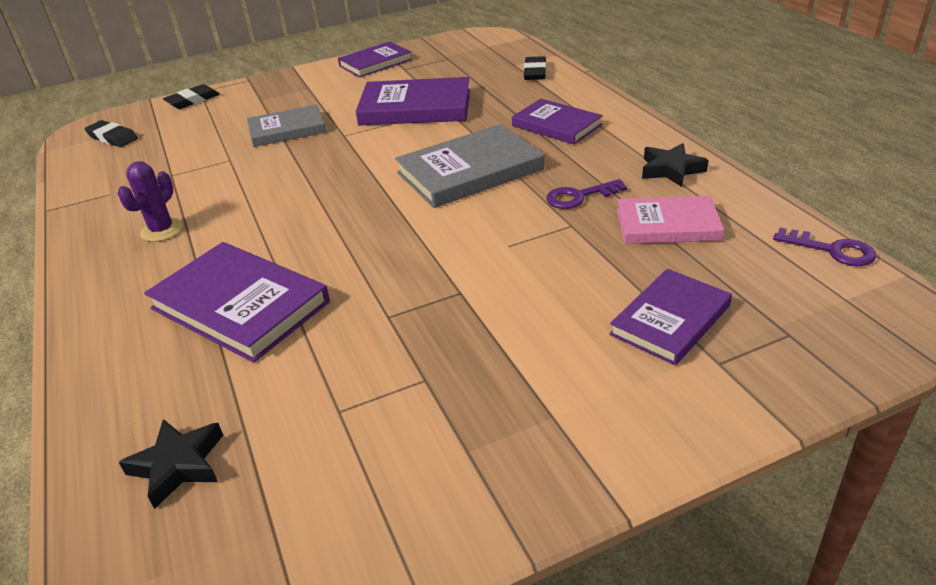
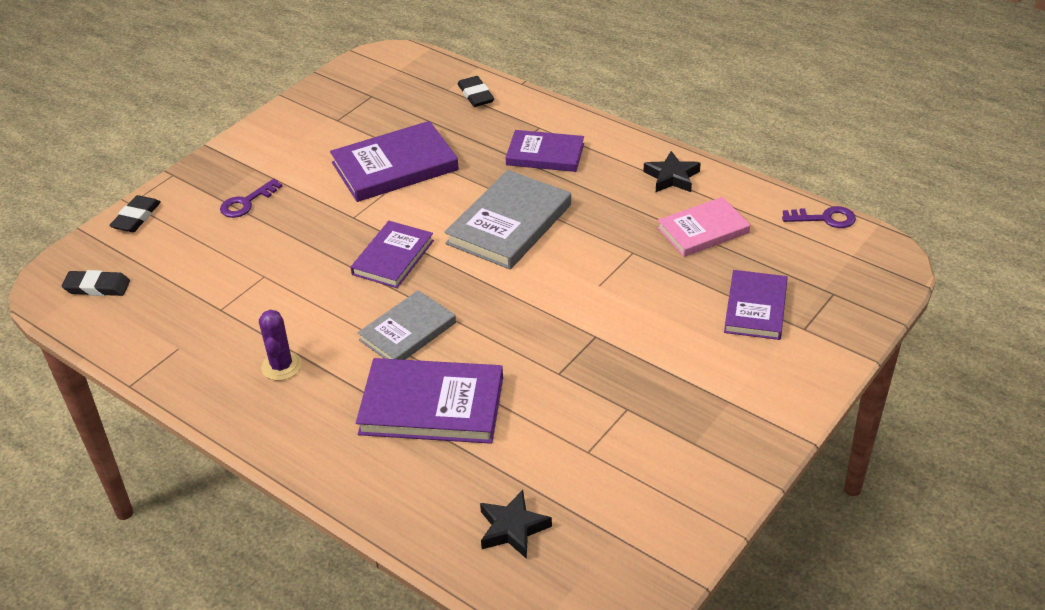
camera: 30 degrees left, 5 degrees up
(287, 129) = (287, 226): grey book -> grey book (407, 331)
(375, 63) = (297, 119): purple book -> purple book (393, 257)
(579, 196) = (619, 224): purple key -> purple key (246, 202)

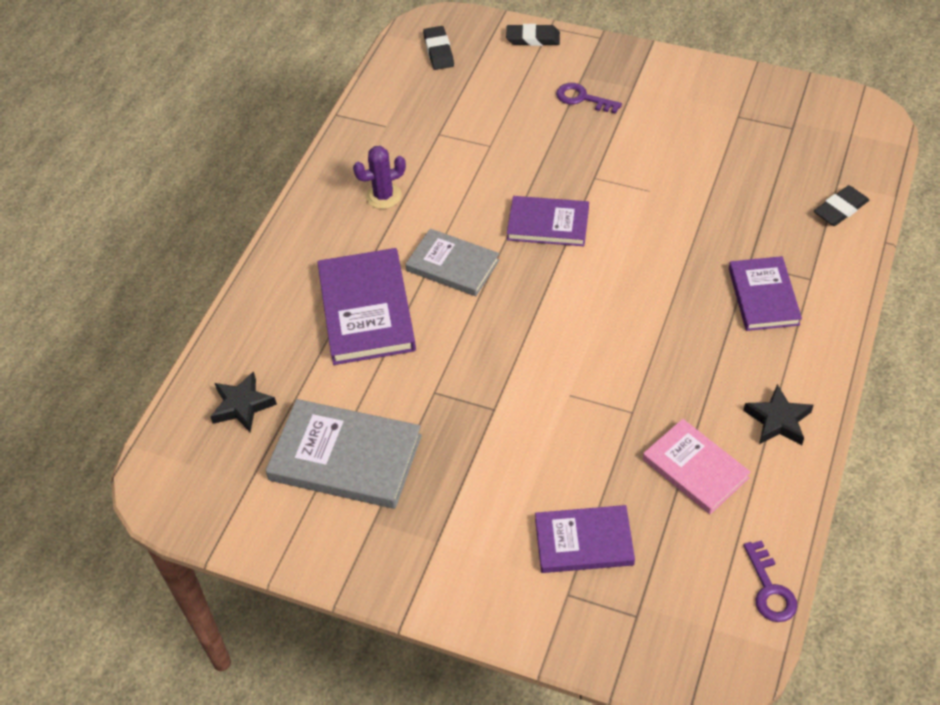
camera: 75 degrees right, 10 degrees up
(395, 166) = (684, 182): purple book -> none
(509, 224) = (633, 297): grey book -> grey book (345, 457)

